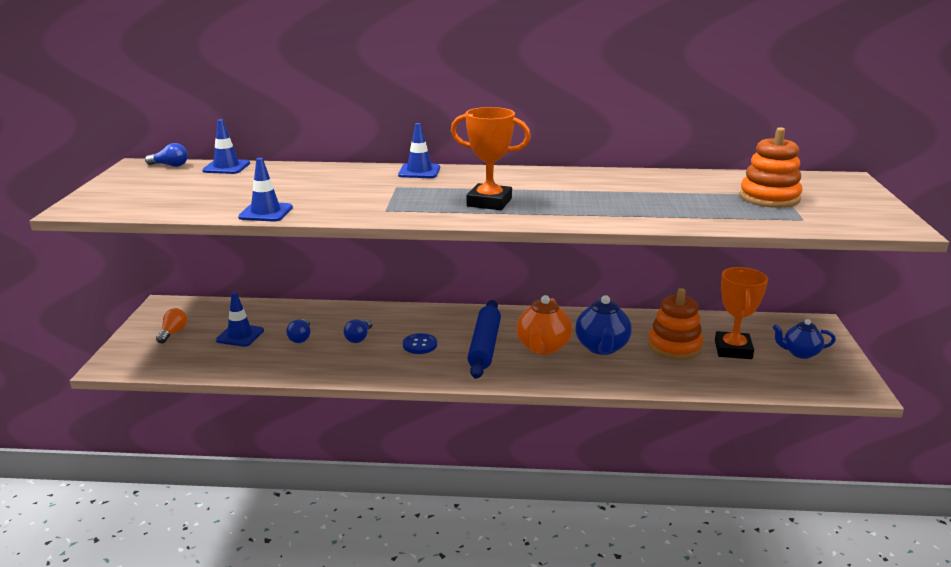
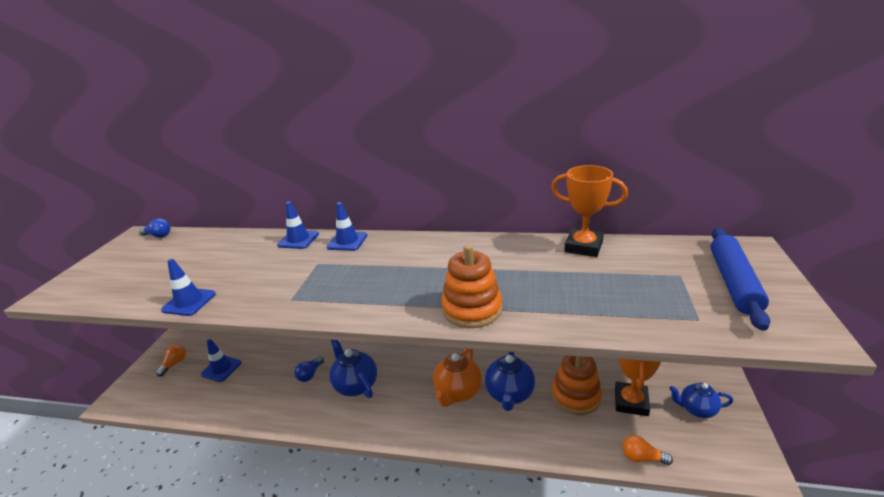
camera: 10 degrees right, 5 degrees up
(226, 167) = (198, 237): blue traffic cone -> blue traffic cone (298, 239)
(301, 338) = (265, 373): blue light bulb -> none
(420, 345) = (356, 385): blue button -> blue teapot
(485, 346) = (409, 388): blue rolling pin -> blue rolling pin (733, 282)
(489, 202) = (388, 287): orange trophy -> orange trophy (583, 247)
(750, 387) = (642, 458): none -> orange light bulb
(769, 198) = (665, 281): orange stacking toy -> orange stacking toy (472, 309)

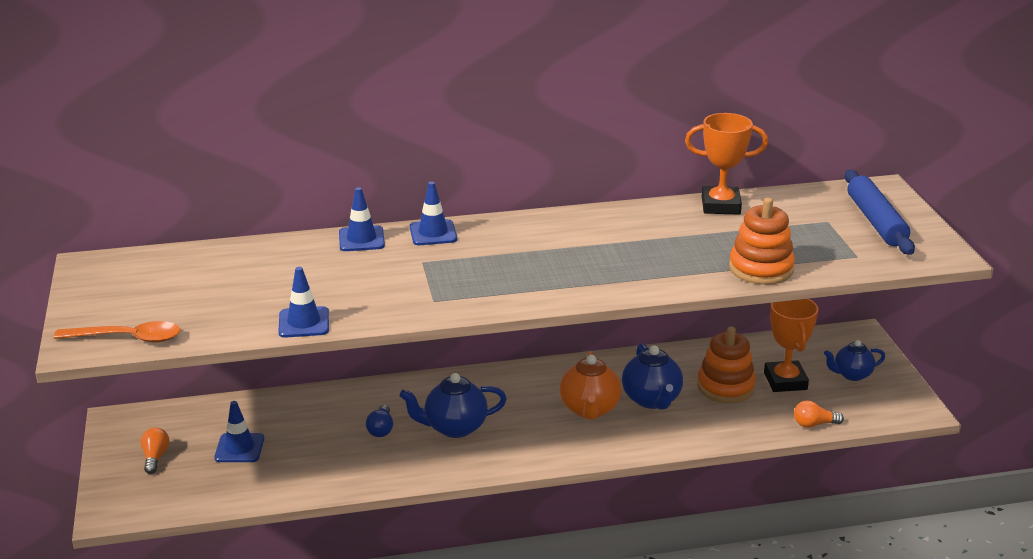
camera: 25 degrees left, 0 degrees up
(81, 293) = (128, 338): none -> orange spoon
(158, 236) = (129, 260): blue light bulb -> none
(356, 385) = (454, 427): blue teapot -> blue teapot turned 45 degrees counterclockwise
(472, 309) = (646, 279): orange stacking toy -> orange stacking toy (761, 268)

